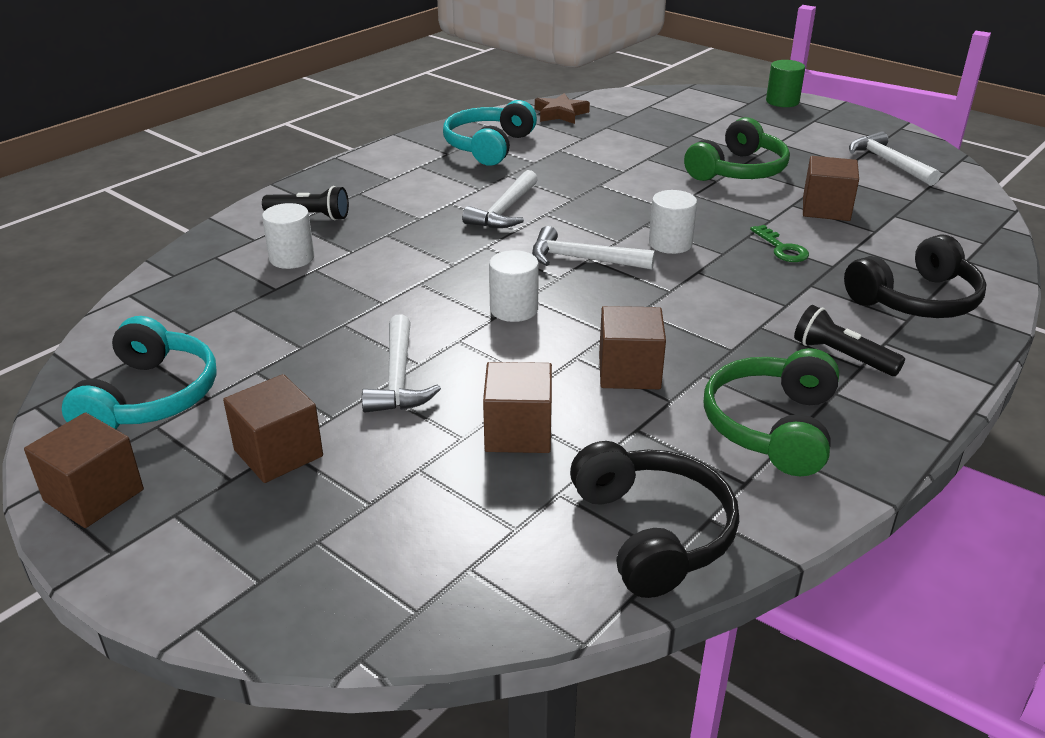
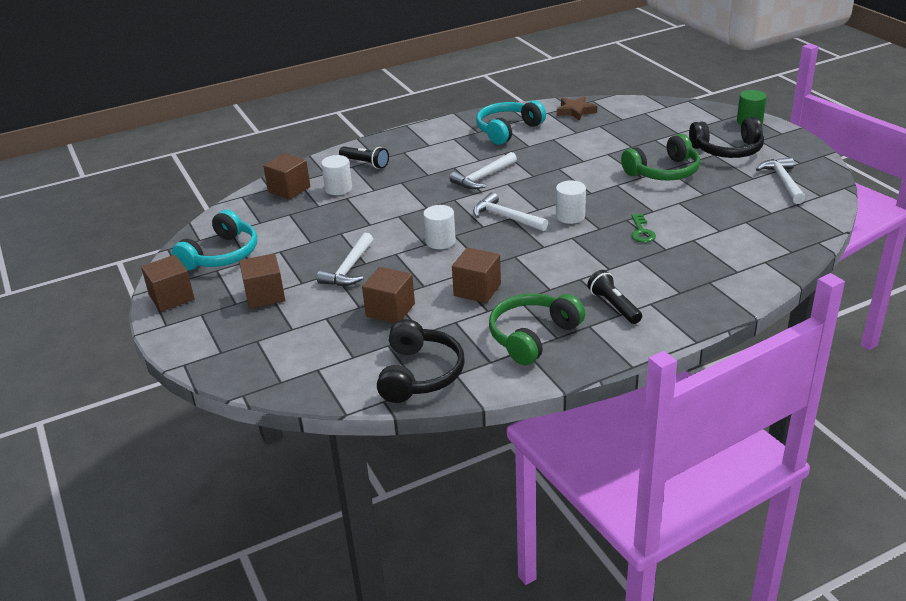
camera: 25 degrees right, 0 degrees up
(826, 209) = (700, 209): brown cube -> brown cube (289, 189)
(916, 300) = (699, 281): black headphones -> black headphones (727, 150)

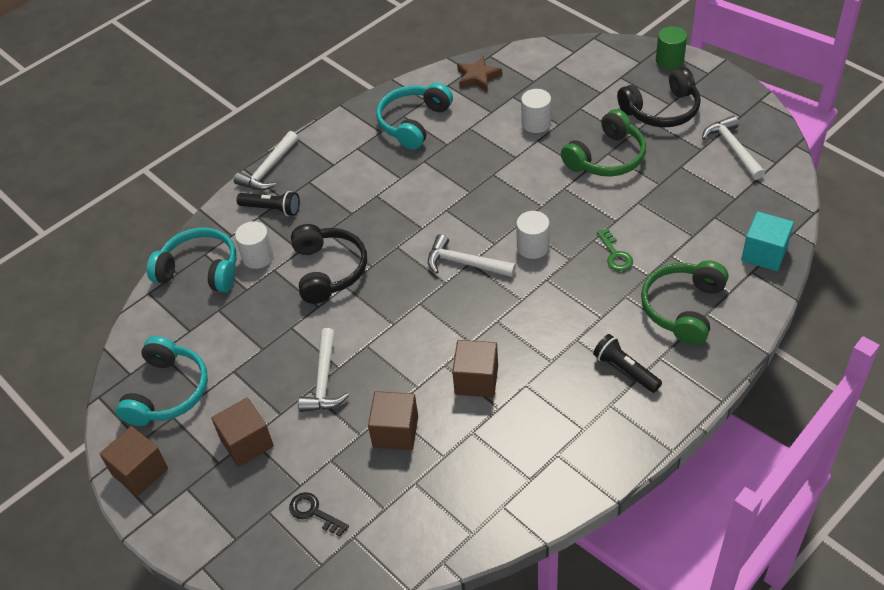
camera: 15 degrees left, 15 degrees up
(289, 189) = (200, 270): brown cube -> turquoise headphones
(294, 348) = (314, 512): none -> black key
(420, 374) = (464, 515): black headphones -> black headphones (328, 270)
(440, 241) = (408, 316): white cylinder -> white cylinder (536, 123)
(483, 177) = (415, 205): white hammer -> white hammer (268, 169)
(532, 336) = (559, 433): green headphones -> green headphones (683, 308)
(782, 251) = (764, 253): none -> turquoise cube

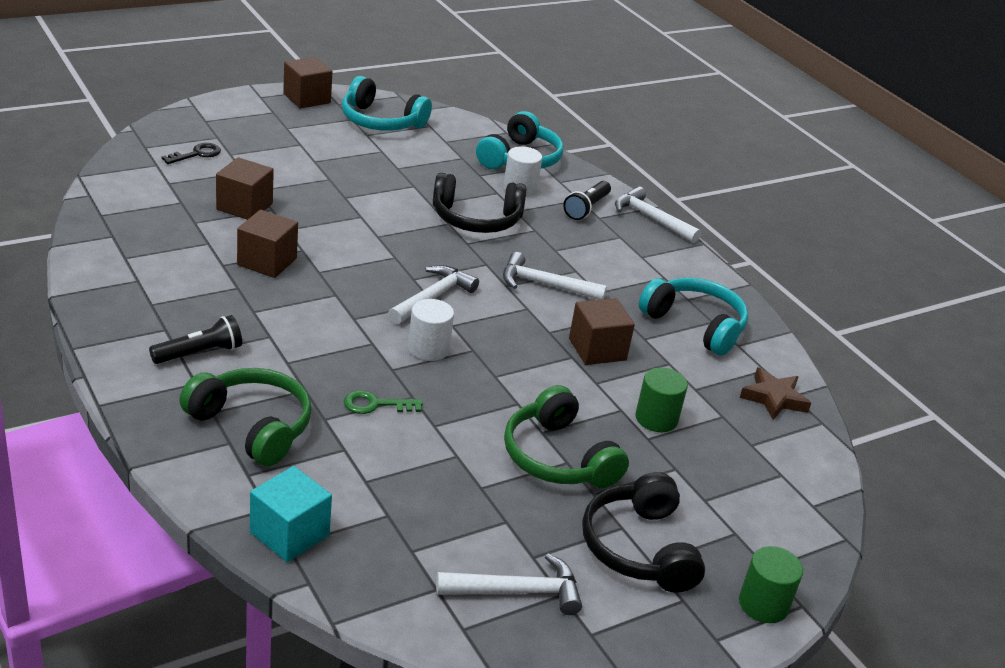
camera: 95 degrees right, 15 degrees down
(247, 443) = (296, 142): brown cube -> brown cube (597, 349)
(324, 380) = (335, 187): white hammer -> white hammer (545, 285)
(536, 123) = (656, 419): white cylinder -> green cylinder

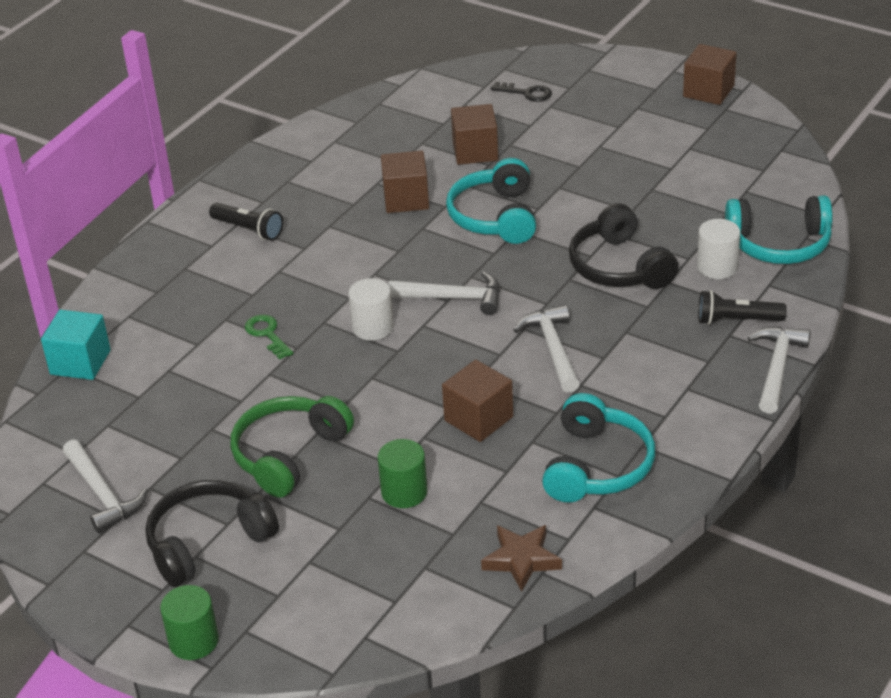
camera: 70 degrees right, 5 degrees up
(252, 426) = (184, 292): green headphones -> none
(381, 121) = (728, 143): turquoise headphones -> turquoise headphones (495, 217)

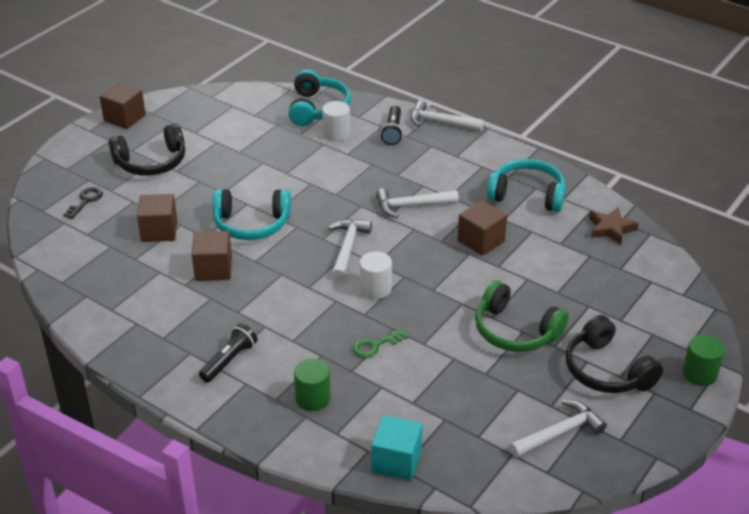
camera: 90 degrees left, 0 degrees up
(404, 492) = (553, 276): green cylinder -> green cylinder (313, 398)
(619, 267) = (327, 172): black headphones -> black headphones (151, 162)

